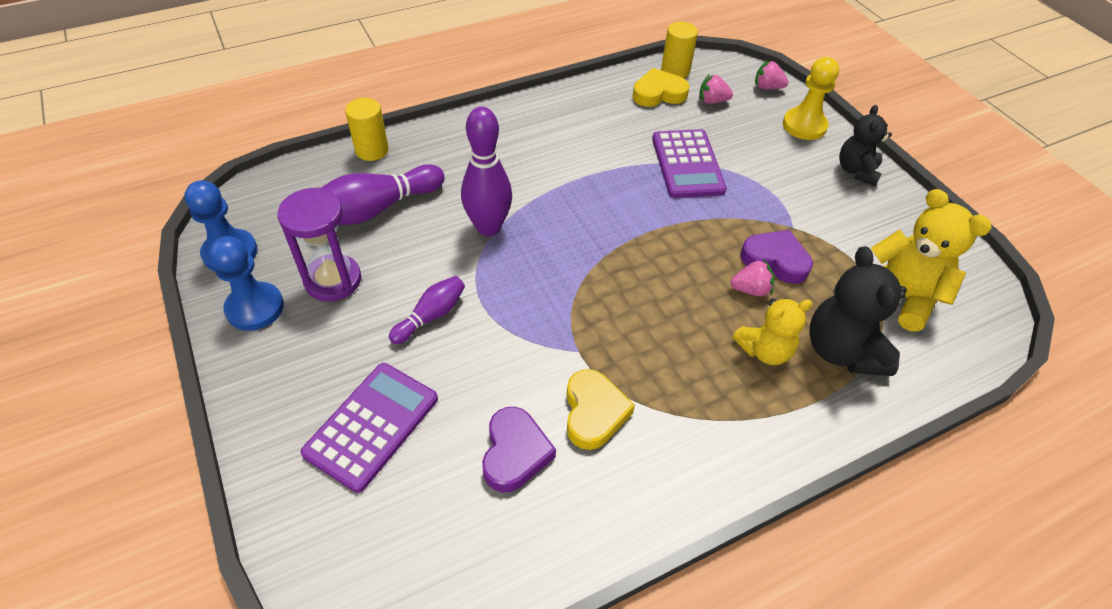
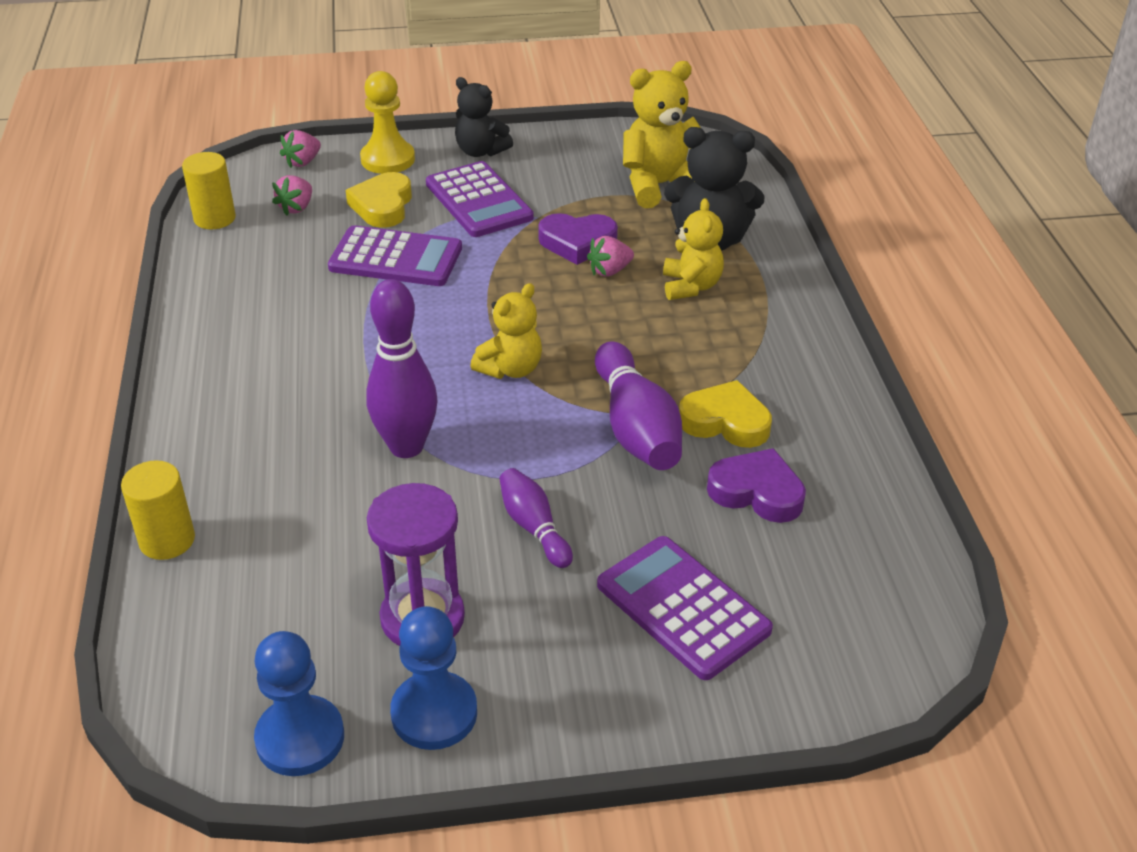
camera: 70 degrees left, 10 degrees down
(375, 209) = (304, 554): purple bowling pin -> purple bowling pin (636, 427)
(595, 259) = (510, 369): none -> yellow teddy bear
(658, 93) = (249, 243): yellow heart -> yellow heart (382, 206)
(750, 289) = (609, 271): pink strawberry -> pink strawberry turned 135 degrees counterclockwise
(775, 260) = (577, 243): purple heart -> purple heart turned 135 degrees counterclockwise
(789, 188) = (479, 201): none -> purple calculator

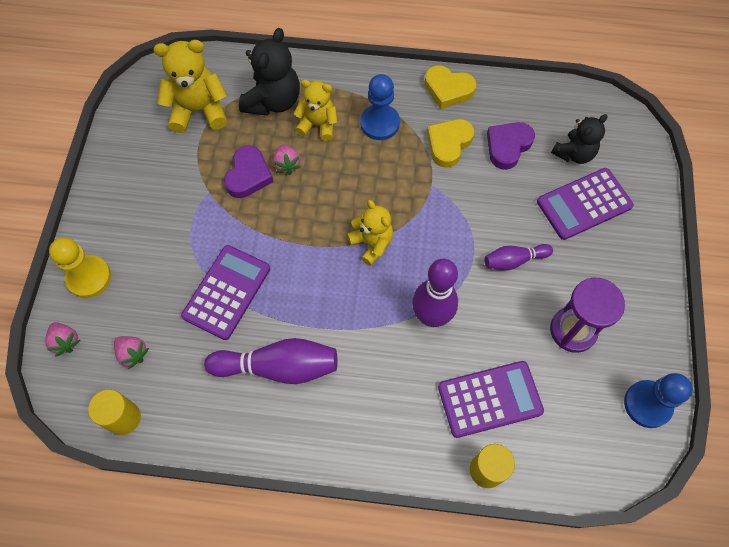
camera: 75 degrees left, 25 degrees up
(382, 206) = (154, 291): yellow heart -> yellow heart (448, 89)
(434, 713) = (638, 335): blue pawn -> blue pawn (380, 123)
(479, 201) = (173, 225): purple calculator -> purple calculator (489, 399)
(480, 151) = (105, 211): black teddy bear -> black teddy bear (574, 153)
(636, 427) = (443, 189): purple bowling pin -> purple bowling pin (278, 367)
(659, 186) = (199, 110): yellow teddy bear -> yellow teddy bear turned 90 degrees clockwise

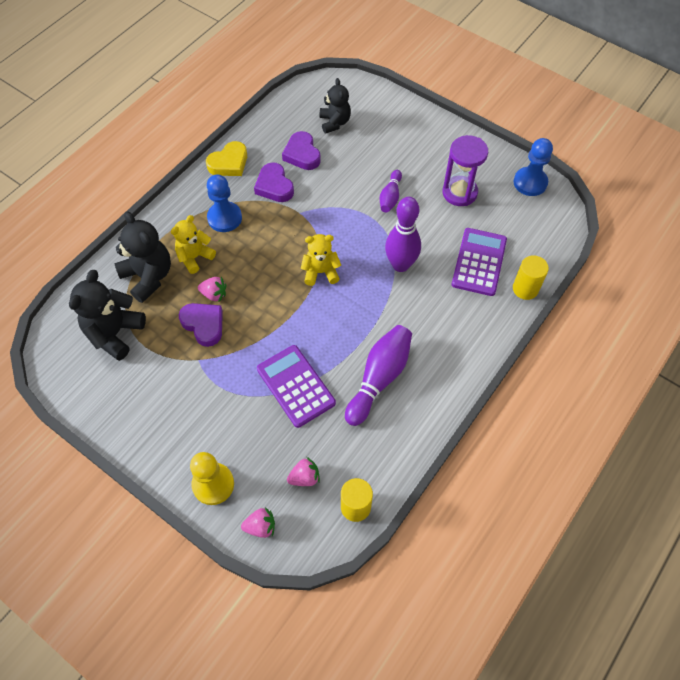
camera: 60 degrees left, 5 degrees down
(199, 110) = (114, 333): yellow teddy bear -> black teddy bear
(448, 144) = (274, 186): yellow heart -> purple heart
(584, 204) = (376, 138): purple calculator -> none

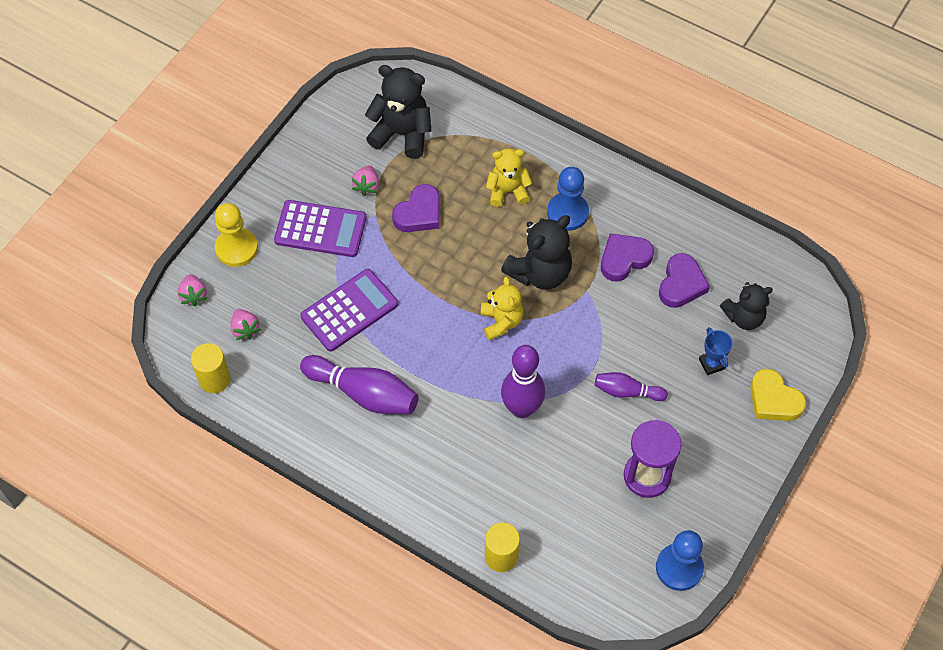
camera: 85 degrees right, 0 degrees up
(148, 277) = (476, 151): black teddy bear -> black teddy bear (540, 272)
(195, 257) = (507, 191): yellow teddy bear -> yellow teddy bear turned 45 degrees counterclockwise
(214, 294) = (459, 217): pink strawberry -> pink strawberry (367, 186)
(229, 163) = (653, 206): yellow heart -> yellow heart (774, 400)
(302, 154) = (681, 284): purple heart -> purple heart turned 135 degrees clockwise
(371, 145) = (711, 364): none -> blue trophy
(479, 262) = (536, 500): purple calculator -> purple calculator (320, 229)

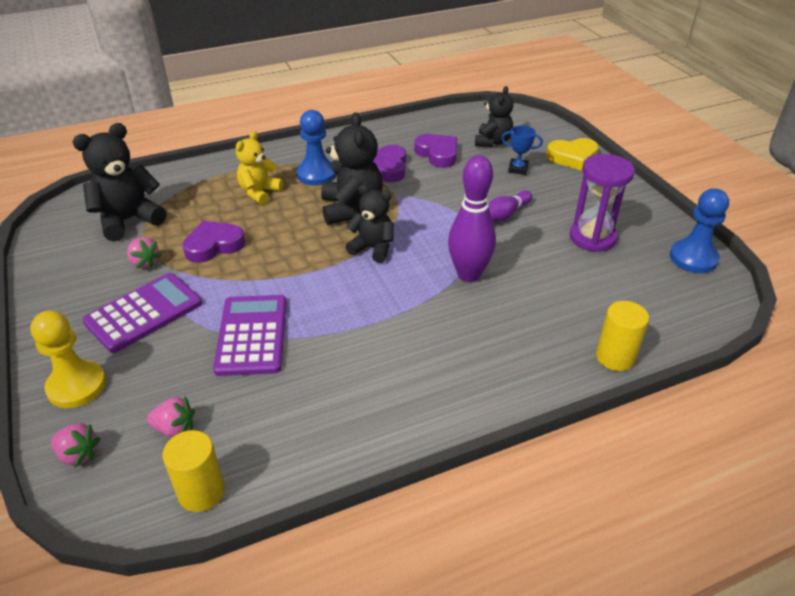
camera: 55 degrees left, 20 degrees down
(364, 393) = (352, 369): purple bowling pin -> none
(419, 213) = (214, 245): purple heart -> purple heart turned 105 degrees counterclockwise
(501, 321) = (373, 248): yellow teddy bear -> black teddy bear

